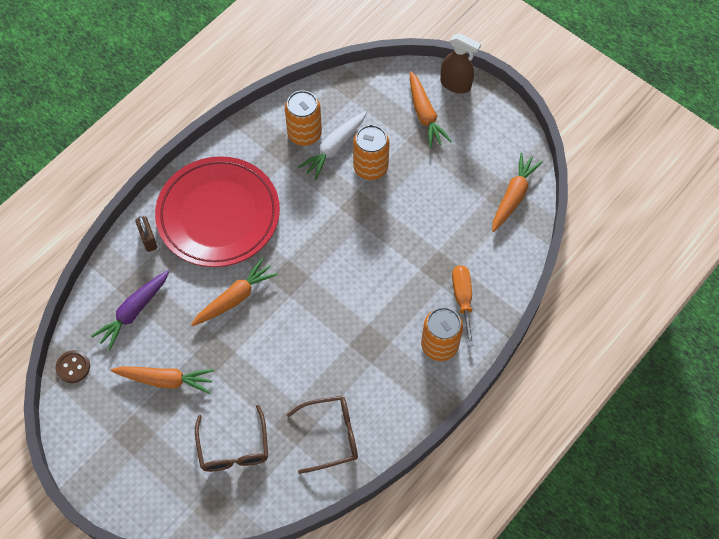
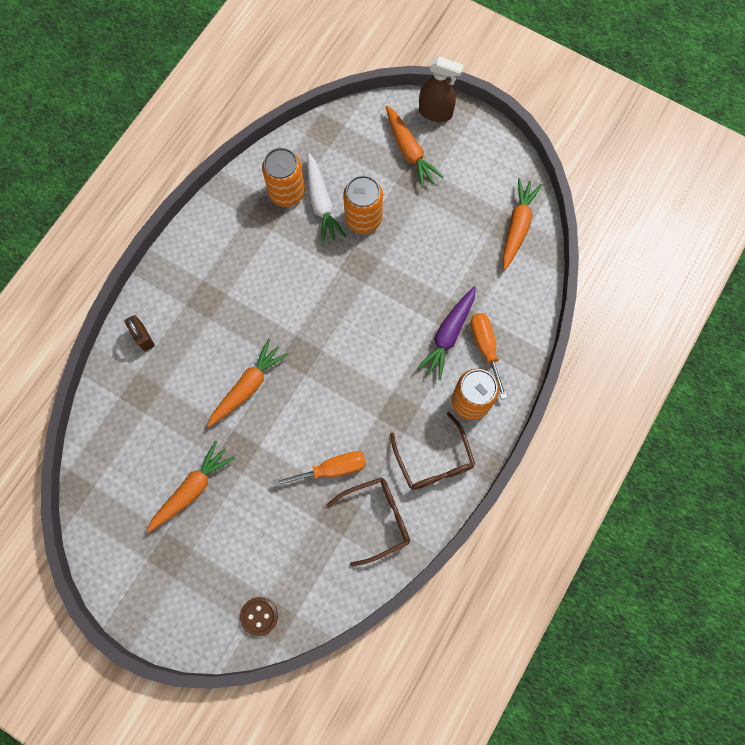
camera: 10 degrees left, 10 degrees up
(73, 367) = (90, 492): brown button -> brown button (259, 616)
(134, 311) = (143, 420): purple carrot -> purple carrot (448, 335)
(165, 380) = (192, 489): orange carrot -> orange carrot turned 45 degrees counterclockwise
(218, 215) = (213, 298): red plate -> none
(233, 448) = (278, 551): brown glasses -> brown glasses (434, 460)
(298, 384) = (332, 469): none -> orange screwdriver
(334, 148) = (321, 203): white carrot -> white carrot turned 45 degrees counterclockwise

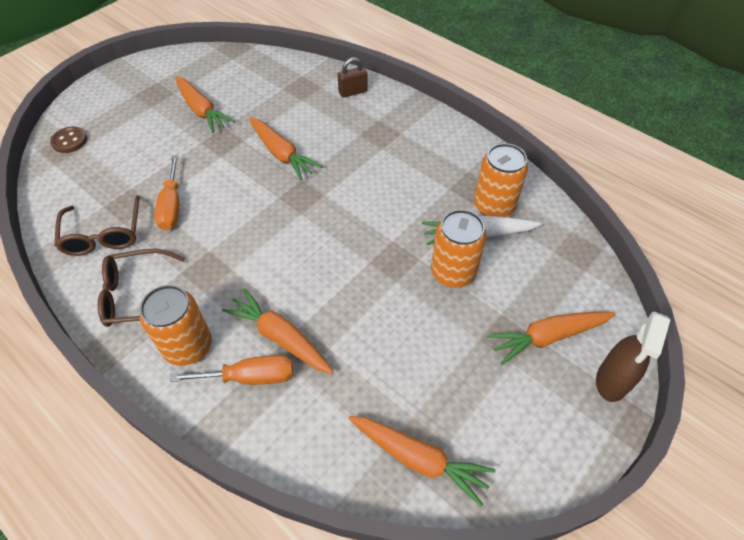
camera: 100 degrees right, 20 degrees down
(448, 335) = (280, 337): purple carrot -> orange carrot

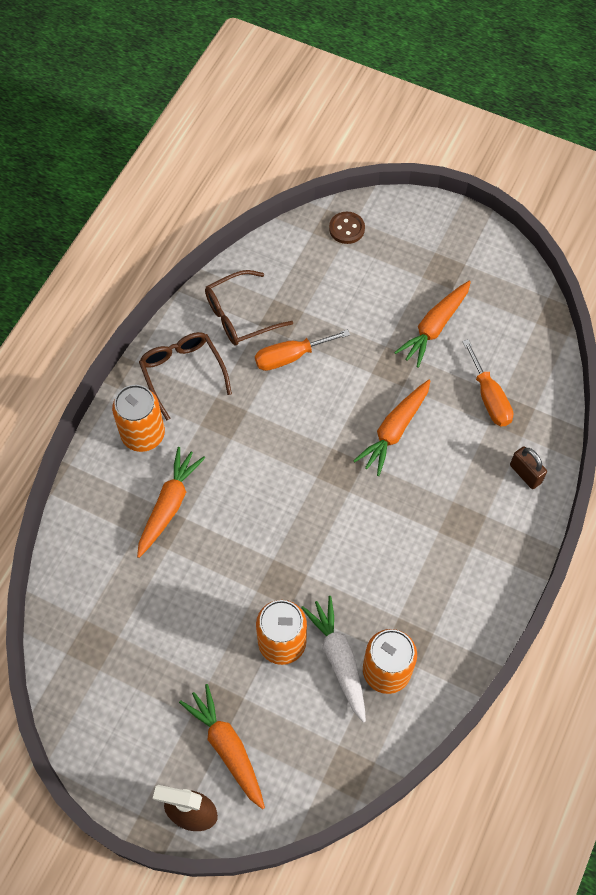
camera: 75 degrees right, 10 degrees up
(250, 377) = (126, 494): orange screwdriver -> orange screwdriver (489, 397)
(418, 459) = (82, 649): orange carrot -> none

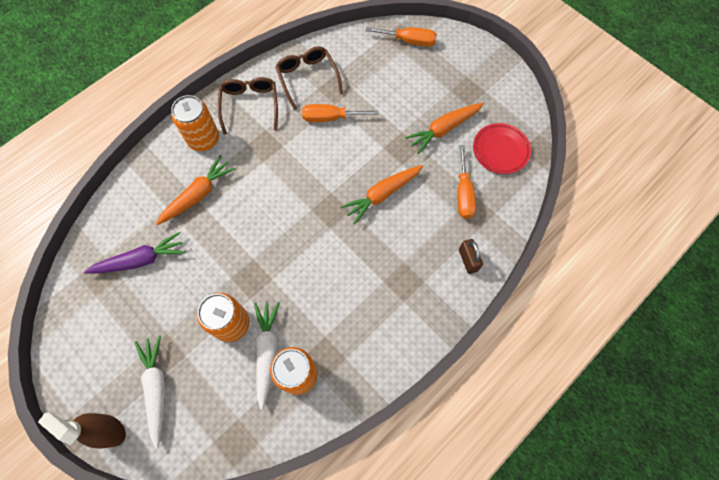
camera: 20 degrees right, 5 degrees up
(134, 608) = (140, 260): none -> purple carrot
(227, 747) = (156, 389): orange carrot -> white carrot
(240, 315) = (307, 78): brown glasses -> brown glasses turned 75 degrees clockwise
(346, 229) = (409, 41): brown button -> orange screwdriver
(511, 331) = (500, 150): none -> red plate

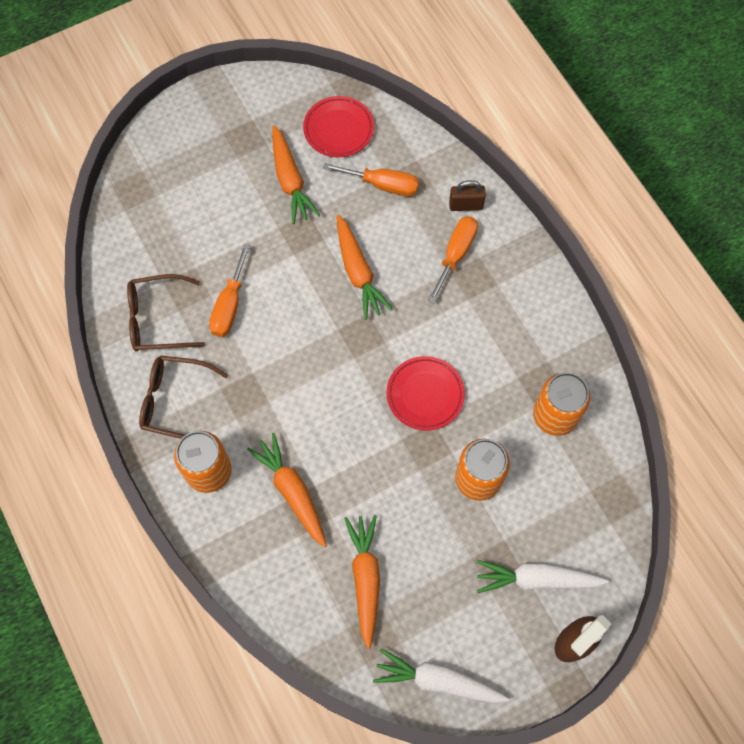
camera: 75 degrees left, 0 degrees up
(140, 260) = (365, 579): purple carrot -> orange carrot
(267, 352) = (521, 445): white carrot -> white carrot (438, 681)
(293, 267) = (425, 395): none -> red plate
(409, 41) = (144, 182): orange screwdriver -> orange screwdriver (455, 254)

